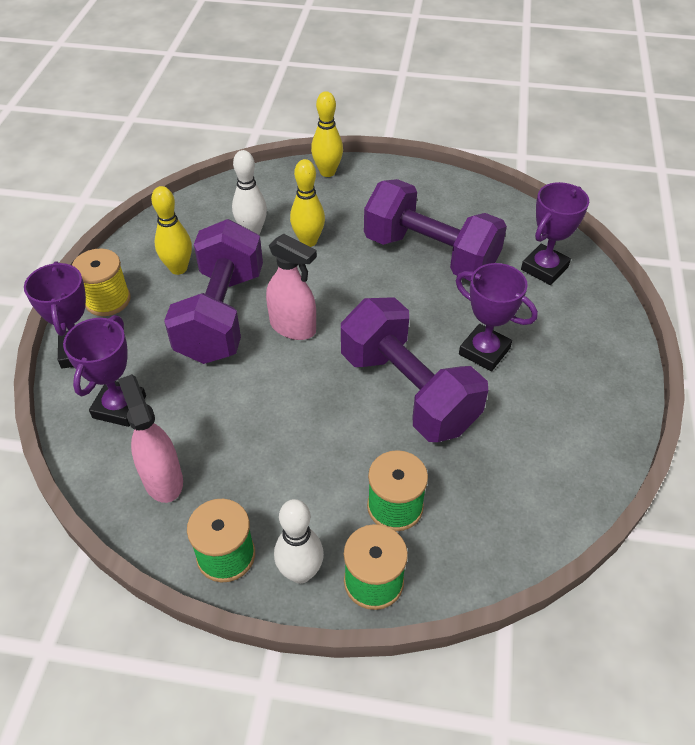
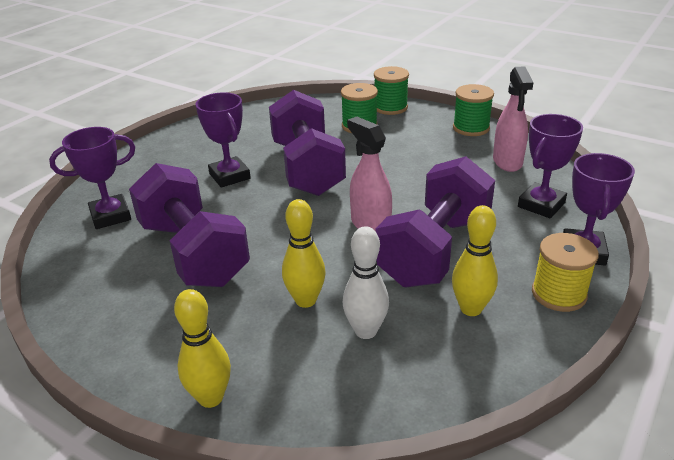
camera: 155 degrees left, 15 degrees down
(300, 572) = (429, 116): white bowling pin -> none

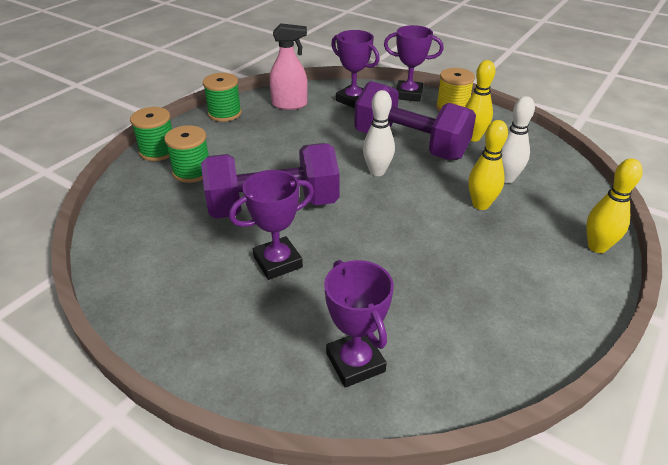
camera: 90 degrees left, 5 degrees up
(193, 252) = (425, 276): purple dumbbell -> none
(370, 224) = (377, 172): pink spray bottle -> white bowling pin

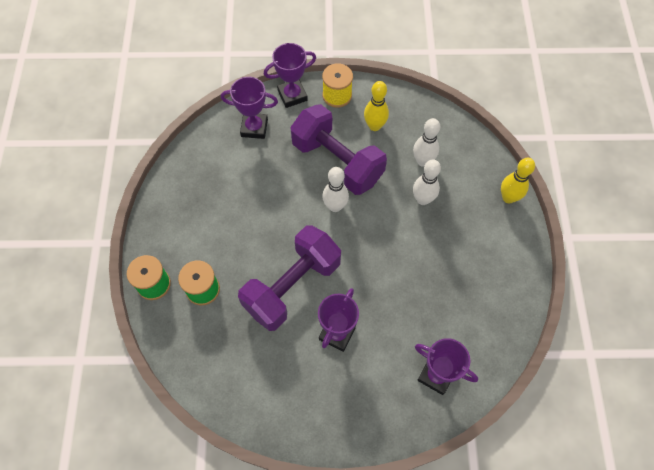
camera: 35 degrees left, 25 degrees up
(224, 113) = (163, 206): green spool -> none
(290, 104) = (208, 163): pink spray bottle -> none
(410, 145) = (337, 161): purple dumbbell -> purple dumbbell turned 45 degrees clockwise
(480, 205) = (422, 199): yellow bowling pin -> white bowling pin

